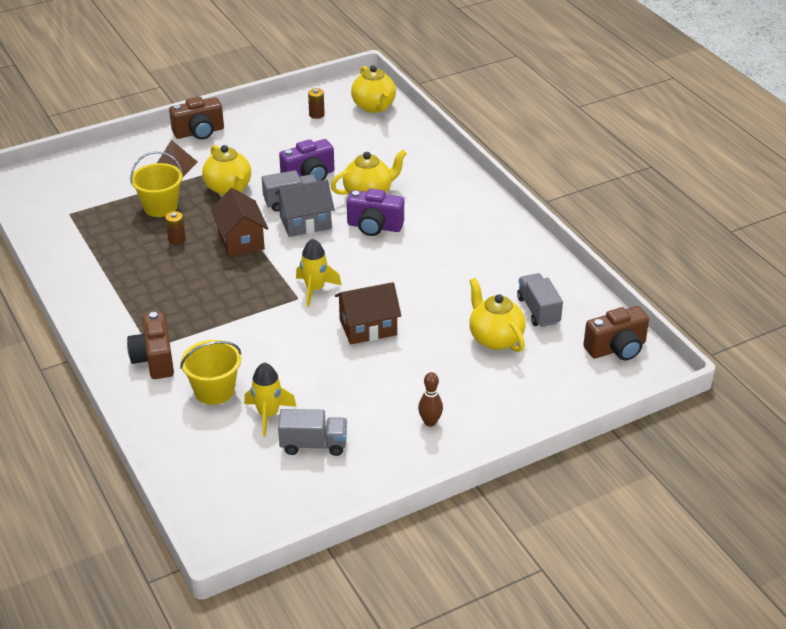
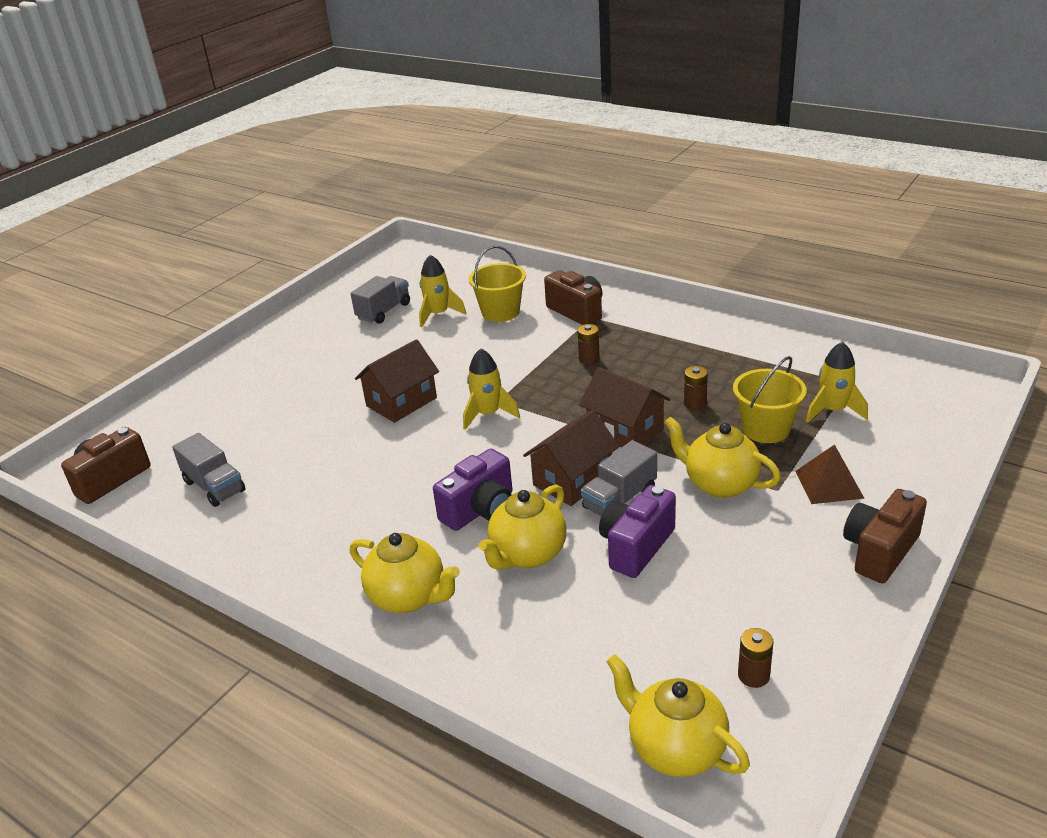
camera: 155 degrees right, 5 degrees down
(107, 201) = (833, 410): none -> yellow rocket
(200, 305) = (589, 359): none -> brown battery
(305, 222) = (573, 480): grey house -> brown house
(313, 444) = (384, 311): grey truck -> grey truck turned 150 degrees clockwise
(374, 226) = (480, 510): purple camera -> purple camera turned 150 degrees clockwise
(430, 422) = (291, 356): brown bowling pin -> none
(495, 338) = (256, 440): yellow teapot -> yellow teapot (409, 597)

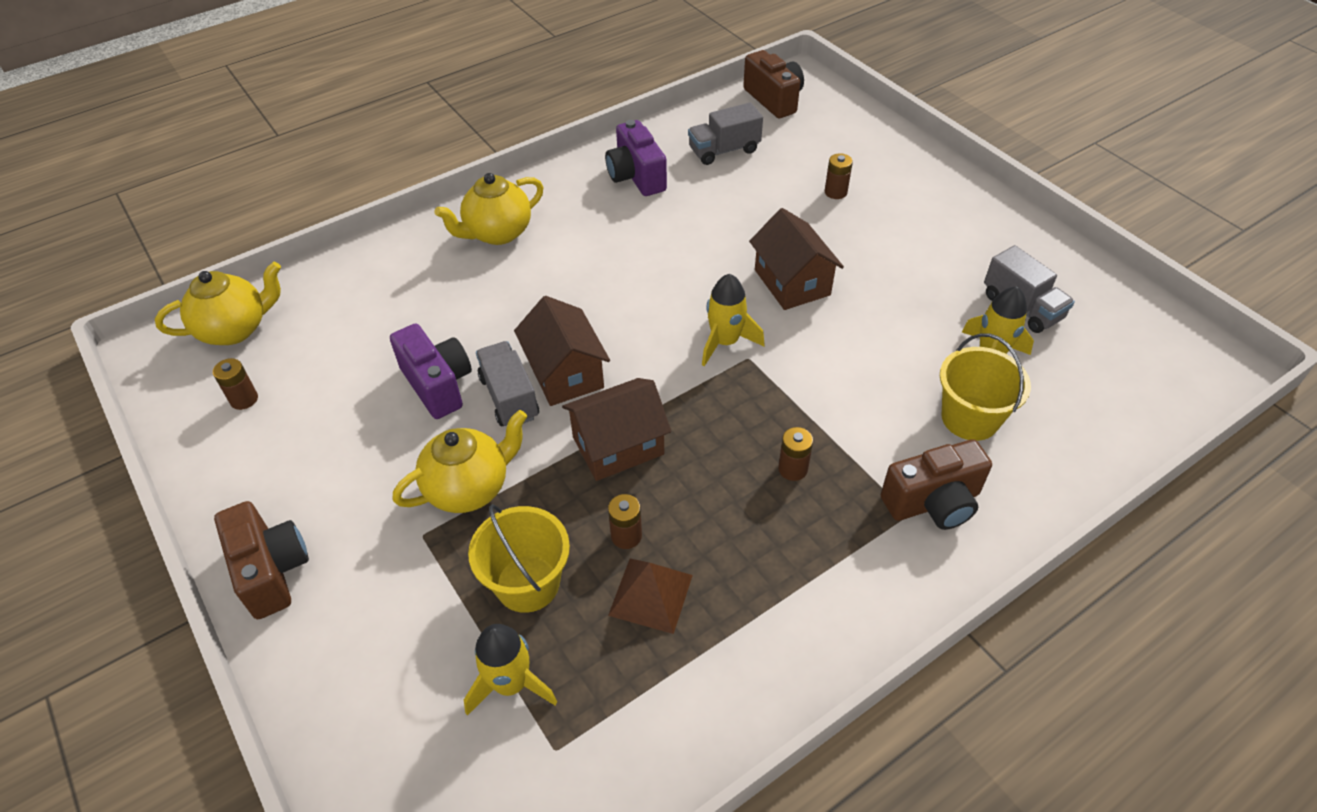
camera: 110 degrees right, 15 degrees up
(269, 408) = (835, 192): none -> brown battery
(480, 510) = (571, 297): purple camera -> purple camera (636, 176)
(527, 554) = (488, 311): yellow teapot -> none
(829, 484) = (391, 589): brown pyramid -> brown pyramid (650, 595)

